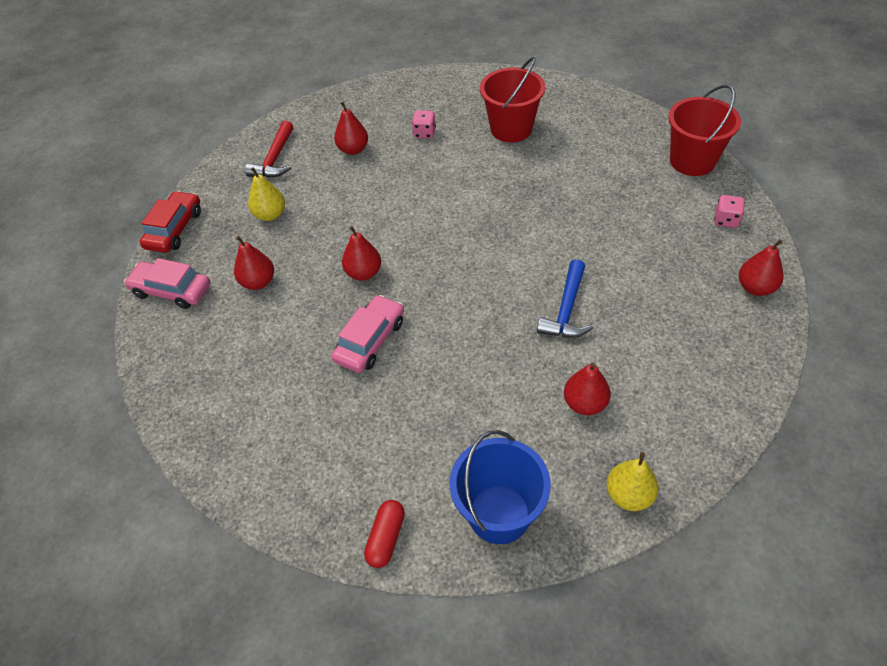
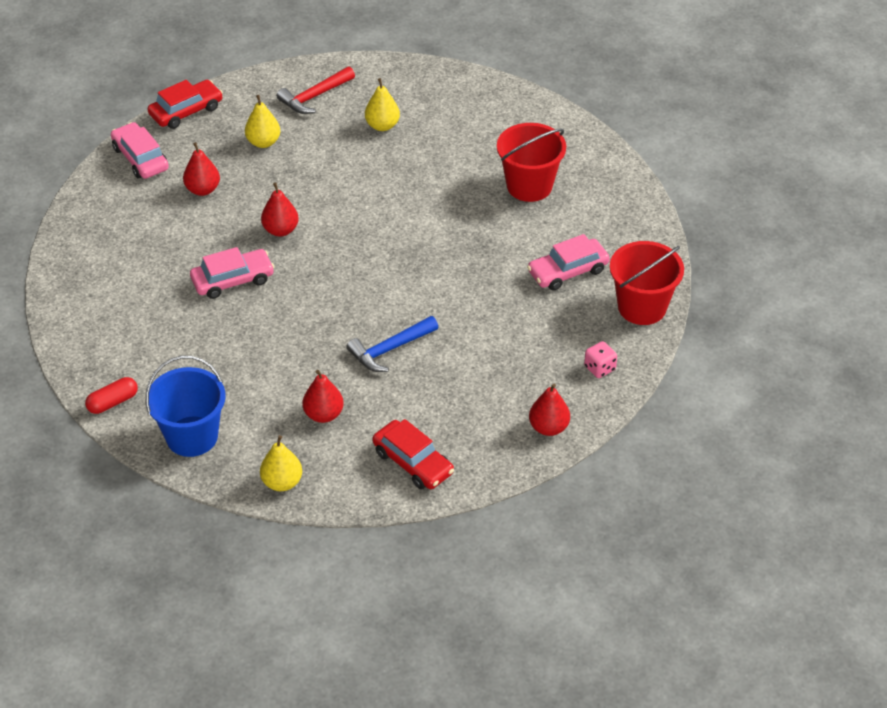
camera: 35 degrees right, 5 degrees down
(353, 149) = (382, 125): red pear -> yellow pear
(424, 133) = (455, 146): pink dice -> none
(613, 168) = (567, 271): none -> pink car
(703, 391) = (413, 462): none -> red car

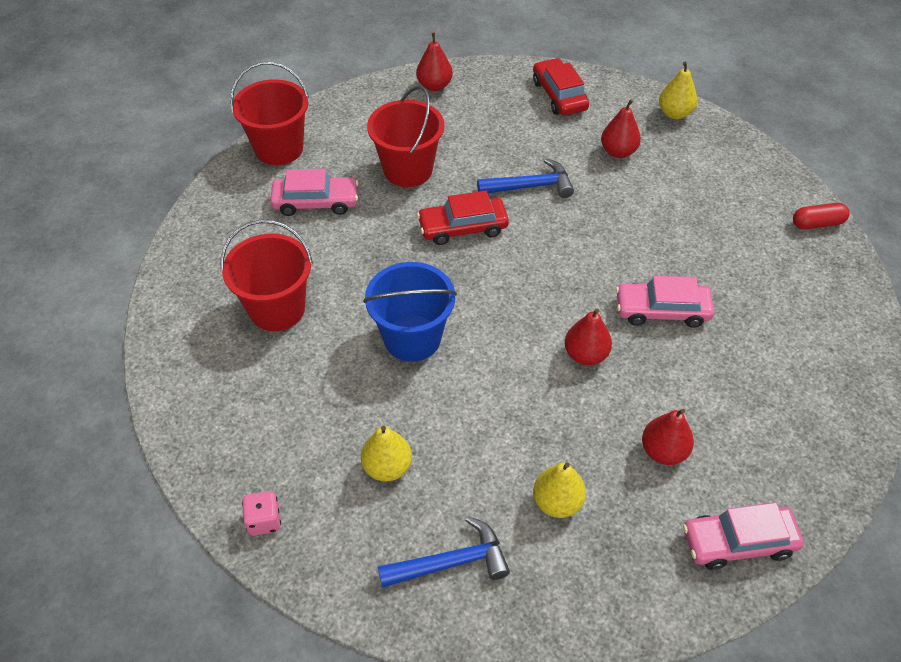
camera: 155 degrees left, 5 degrees up
(140, 158) = (738, 542): pink car -> pink car turned 90 degrees clockwise
(186, 111) = (650, 613): red car -> red car (463, 227)
(192, 436) = (745, 171): blue bucket -> blue bucket (412, 338)
(314, 97) = (451, 562): red hammer -> blue hammer
(511, 327) = (408, 170): none -> red bucket
(599, 368) = (358, 113): pink dice -> pink dice (264, 520)

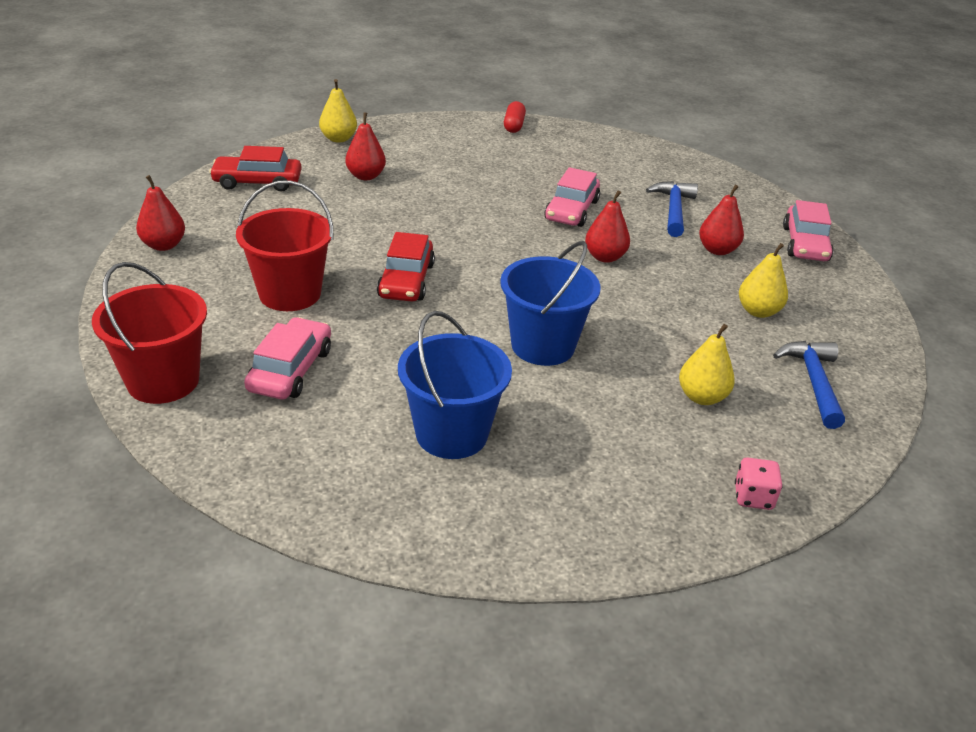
camera: 75 degrees left, 15 degrees down
(277, 309) = (451, 434): red bucket -> blue bucket
(531, 186) = (376, 229): blue hammer -> blue hammer (673, 209)

